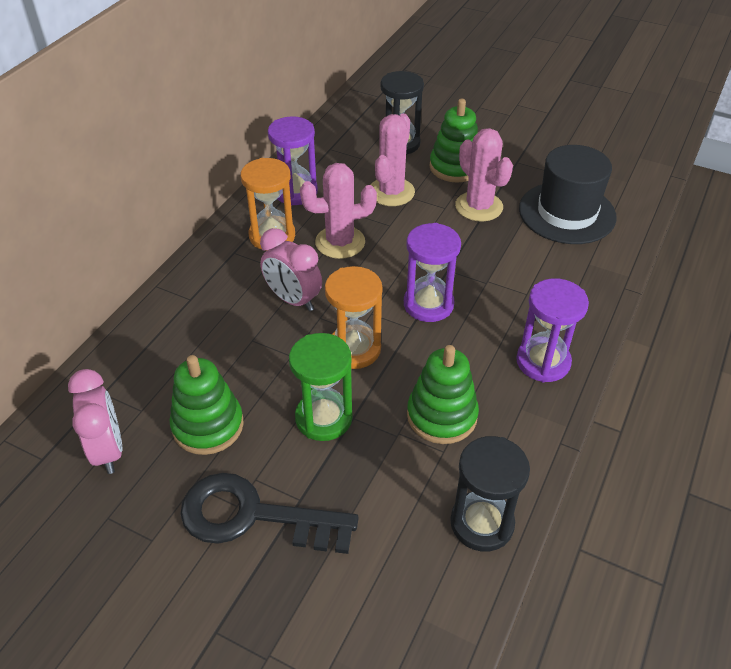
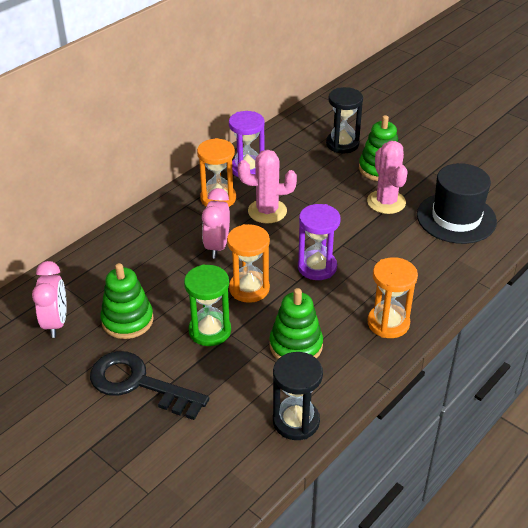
camera: 15 degrees right, 5 degrees down
(293, 300) = (217, 246): pink clock -> pink clock turned 45 degrees clockwise
(391, 192) = (321, 180): pink cactus -> none
(543, 362) = (388, 323): purple hourglass -> orange hourglass

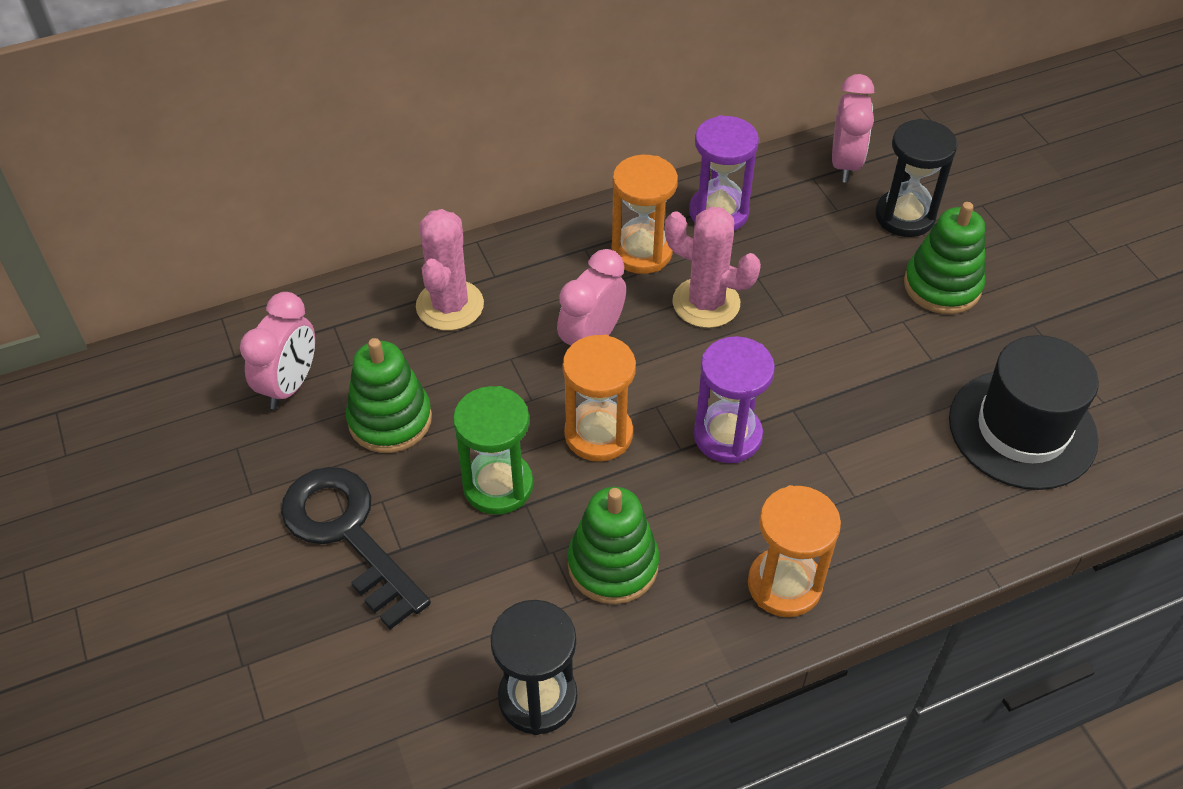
camera: 25 degrees right, 10 degrees up
(298, 129) = (845, 164): none -> pink clock
(386, 202) = (915, 354): pink cactus -> pink cactus (450, 305)

